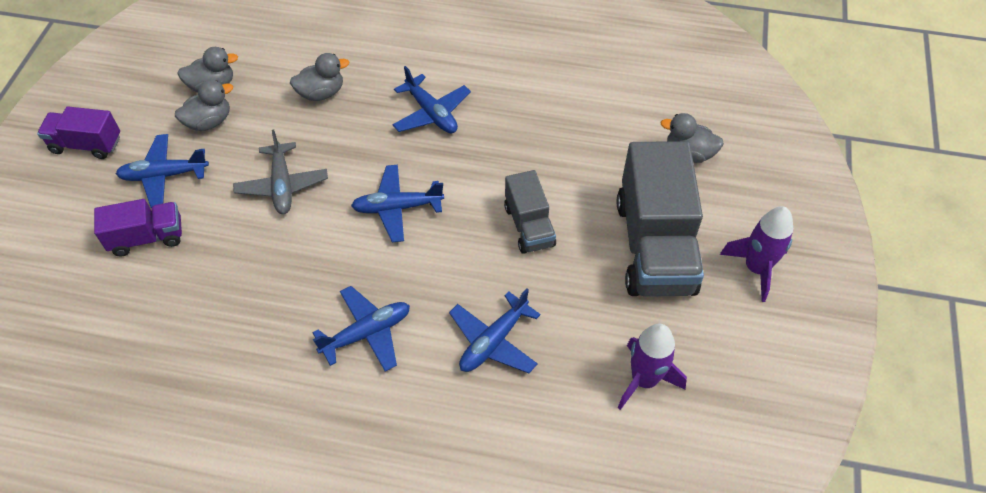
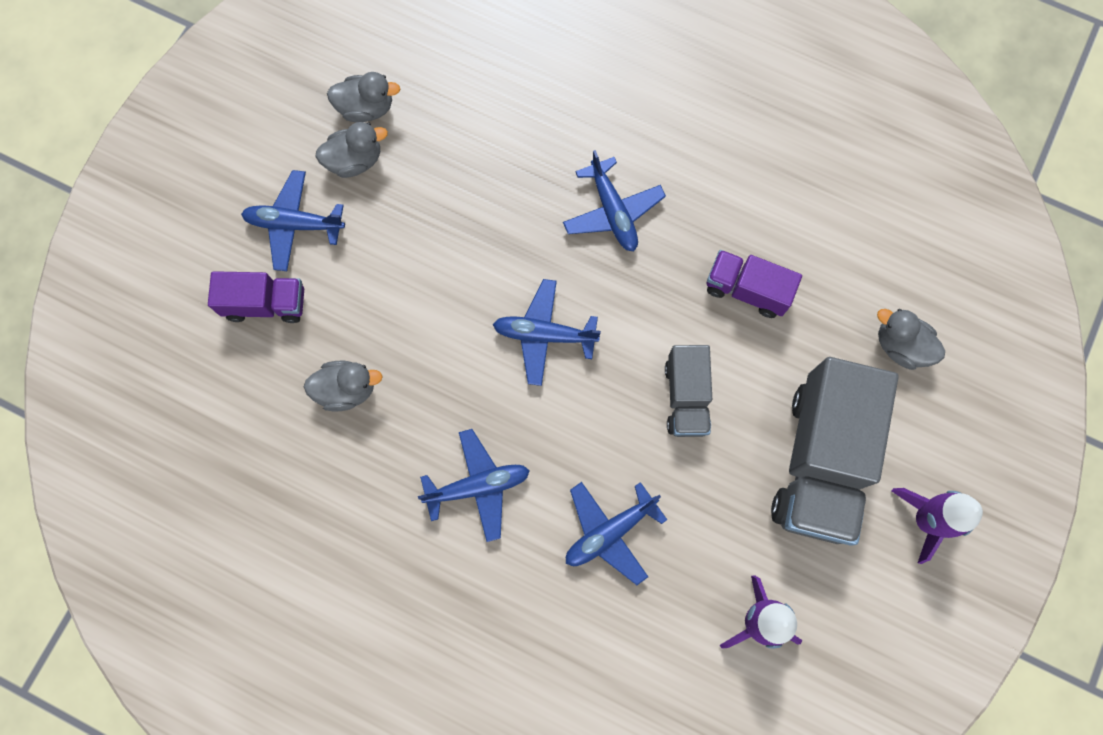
camera: 15 degrees right, 20 degrees up
(86, 144) = (214, 159): purple truck -> purple truck (746, 290)
(282, 185) = (422, 271): grey plane -> none
(321, 93) = (490, 150): grey duck -> grey duck (347, 389)

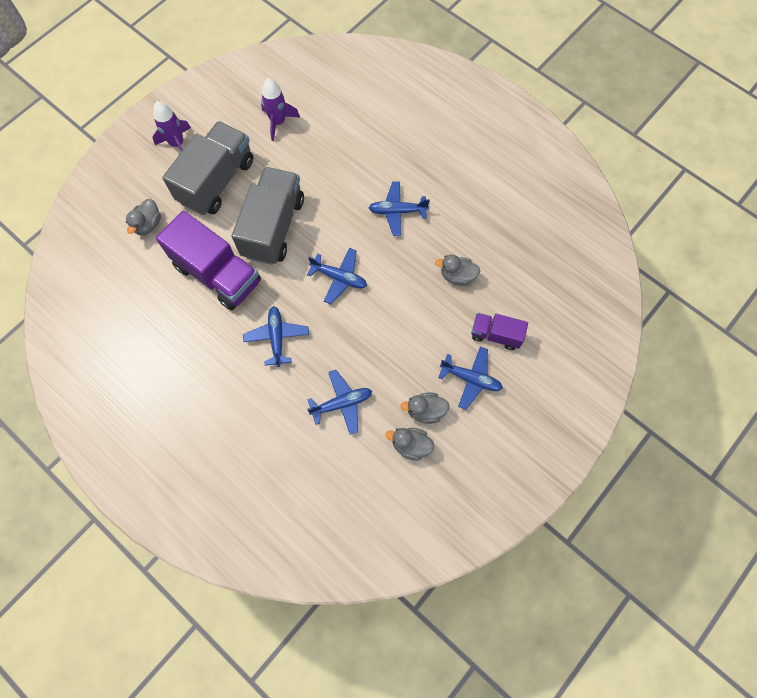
camera: 165 degrees left, 5 degrees down
(610, 532) = (336, 175): blue plane -> blue plane (342, 403)
(686, 397) = (273, 227): grey truck -> grey truck, size x1.88
(746, 290) = (217, 274): purple truck -> purple truck, size x1.88
(901, 346) = (148, 224): grey duck -> grey duck turned 60 degrees clockwise

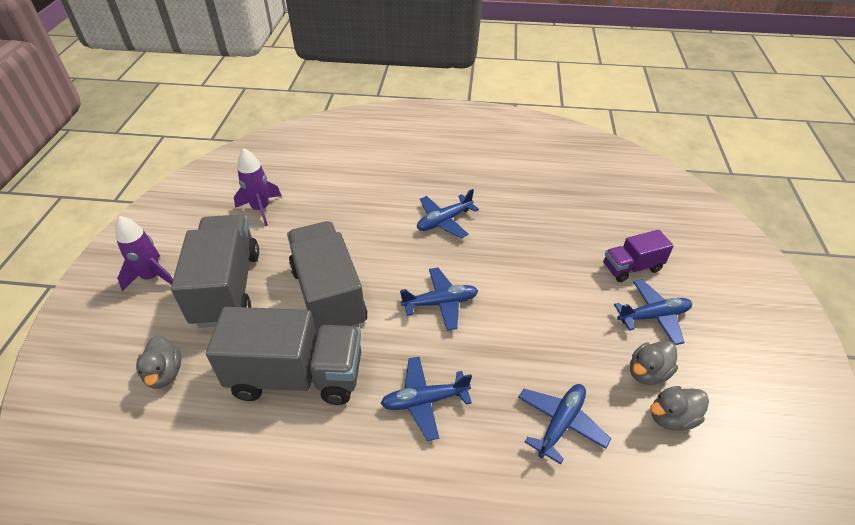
camera: 35 degrees left, 25 degrees down
(217, 274) = (297, 376): purple truck -> grey truck
(277, 337) = (424, 401): blue plane -> blue plane turned 60 degrees counterclockwise
(457, 276) = (548, 241): grey duck -> none

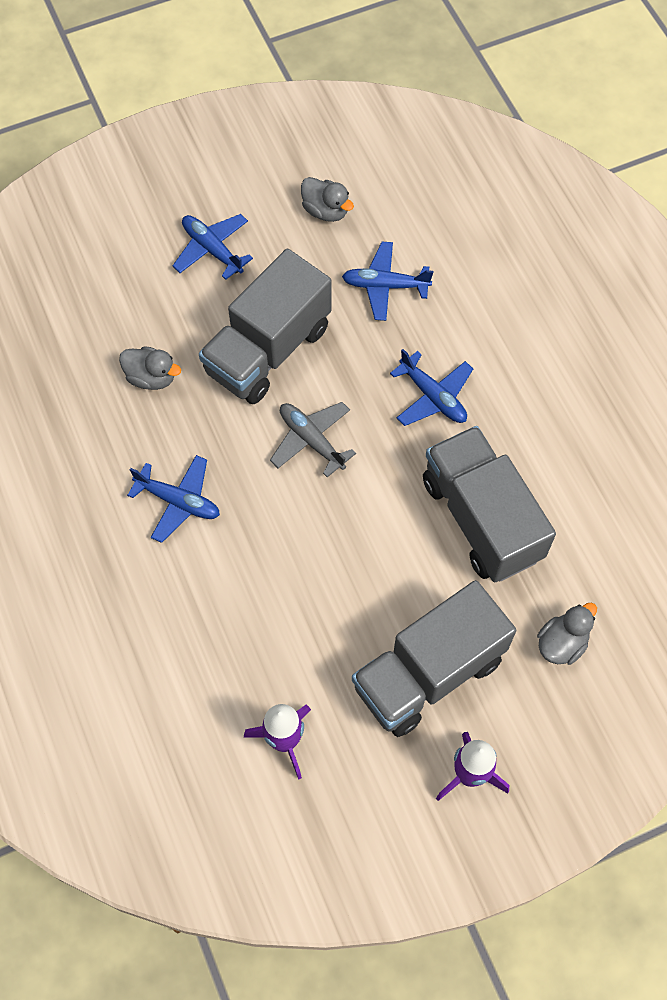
camera: 120 degrees left, 20 degrees up
(328, 296) = (371, 555): grey truck -> grey truck (268, 350)
(440, 303) = (311, 440): blue plane -> grey plane
(631, 267) = (149, 285): purple truck -> none
(647, 373) = (288, 238): grey duck -> grey duck (151, 377)

